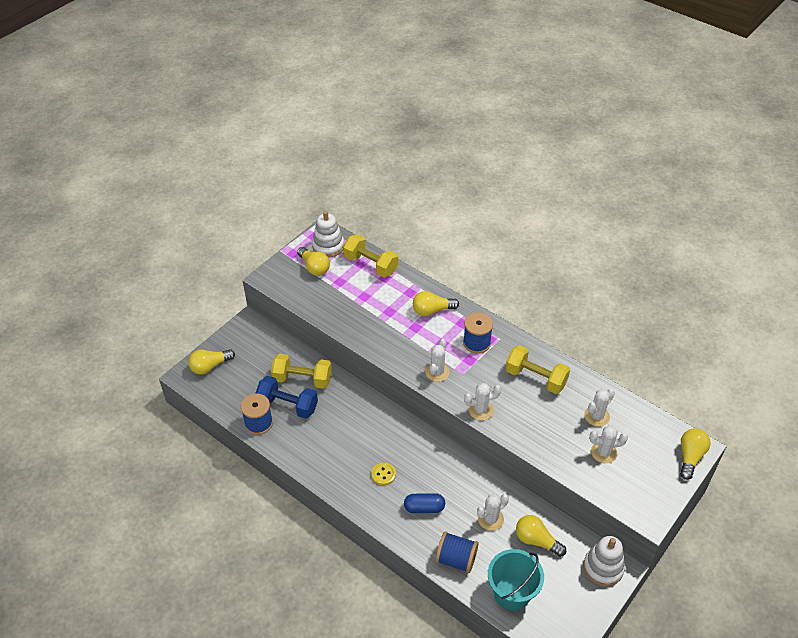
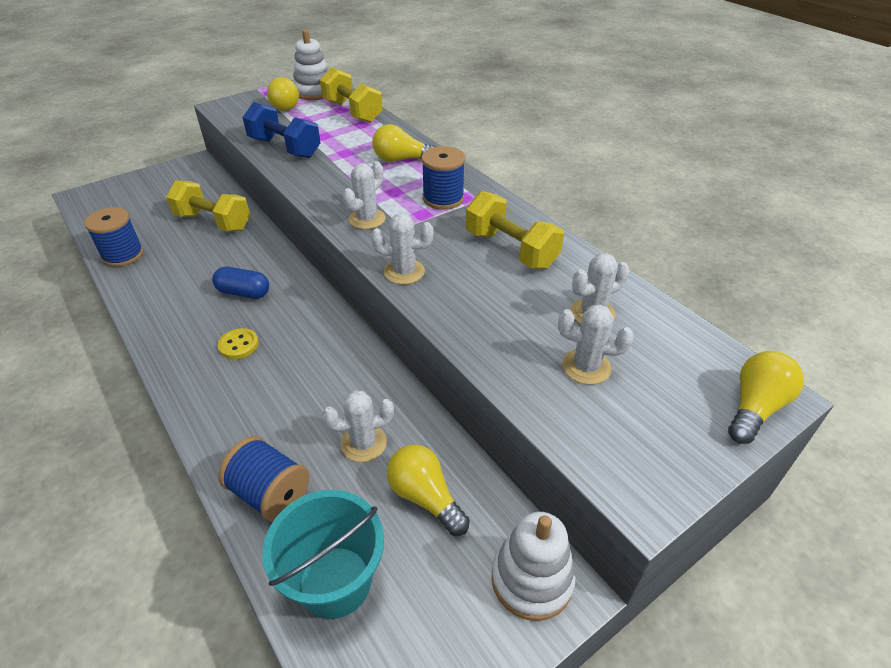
camera: 15 degrees right, 5 degrees down
(210, 366) = (117, 192): yellow light bulb -> none
(288, 405) = (174, 244): blue dumbbell -> blue dumbbell (285, 148)
(424, 508) = (268, 402): blue capsule -> blue capsule (244, 293)

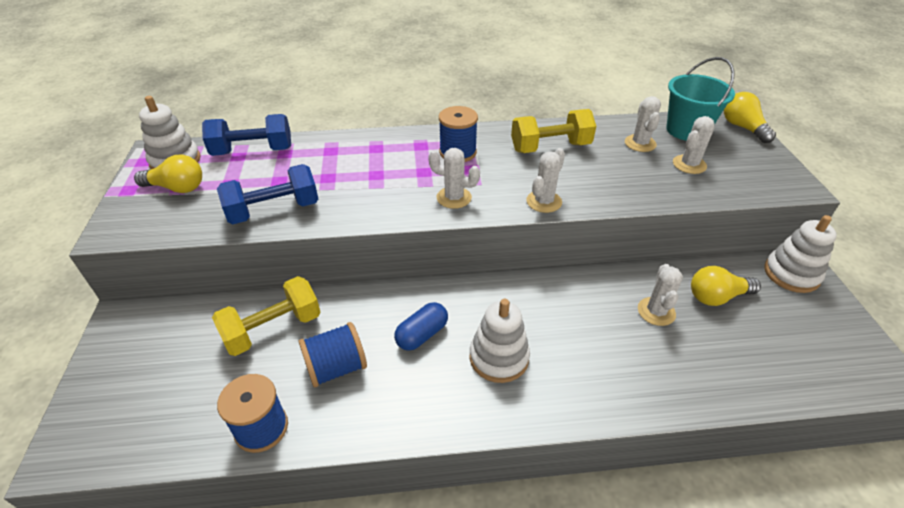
camera: 60 degrees left, 0 degrees up
(238, 345) = (499, 357): yellow button -> white stacking toy
(270, 493) = (688, 381): blue spool -> blue spool (336, 368)
(335, 581) = (777, 365): turquoise bucket -> turquoise bucket (686, 130)
(352, 112) = (253, 151): yellow dumbbell -> blue dumbbell
(367, 219) = (454, 198): white cactus -> white cactus turned 45 degrees counterclockwise
(402, 159) = (376, 152): yellow light bulb -> none

